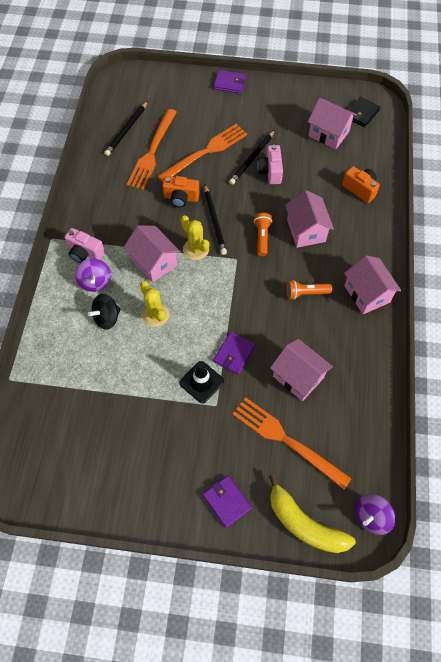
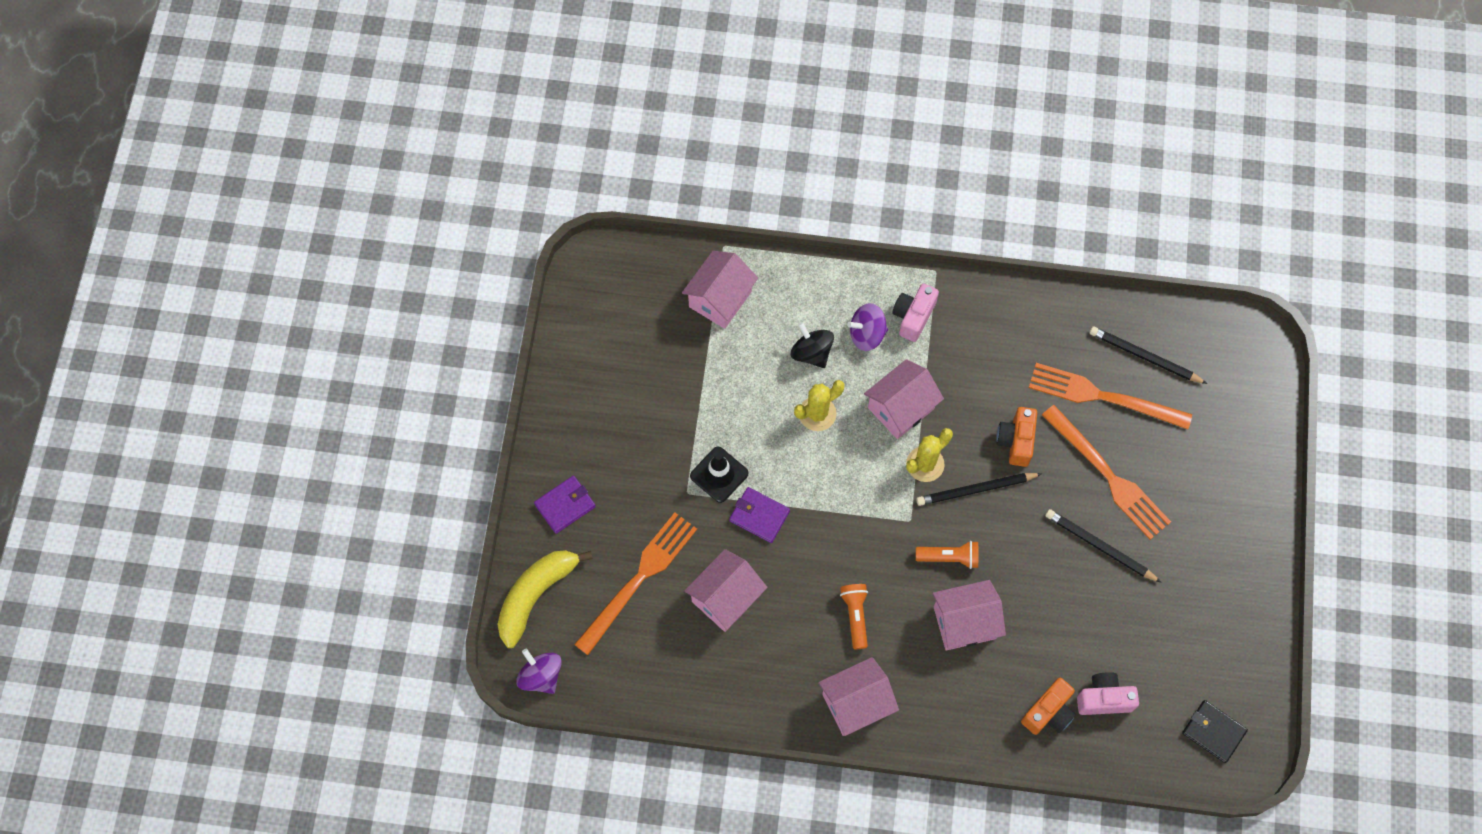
camera: 90 degrees right, 5 degrees up
(229, 83) = (1263, 513): purple wallet -> none
(270, 171) = (1076, 574): pink camera -> pink camera (1104, 699)
(328, 134) = (1162, 671): pink house -> pink house (720, 299)

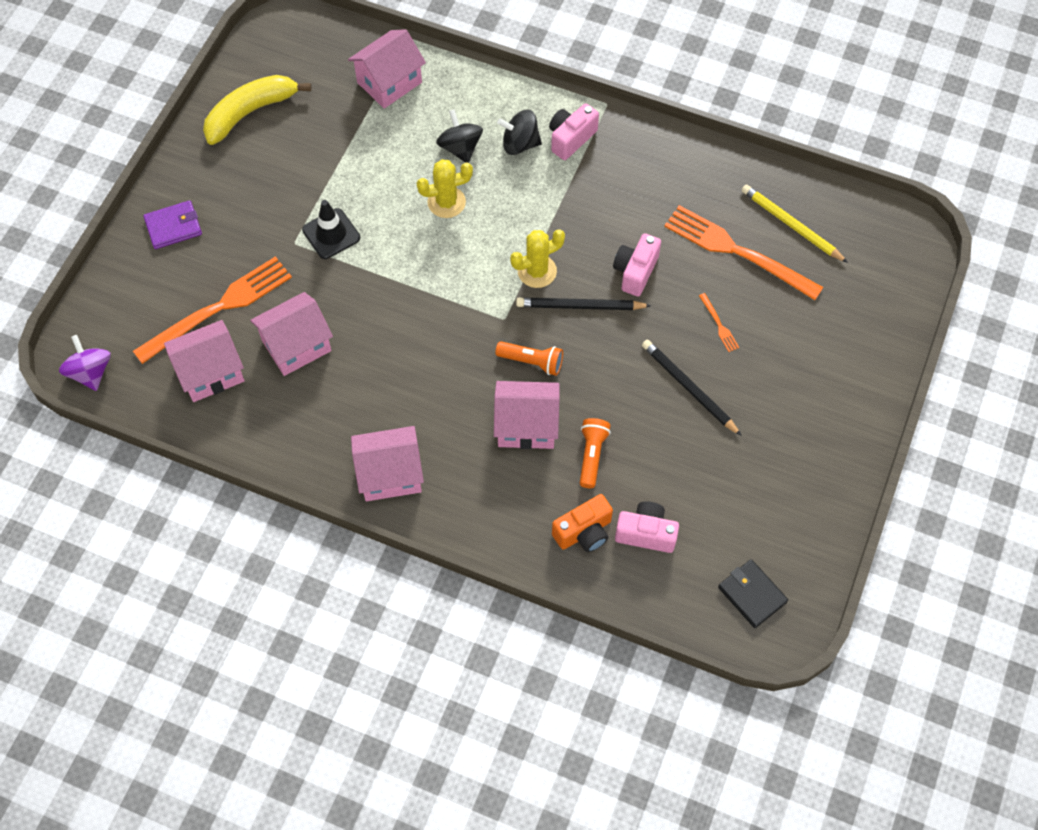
camera: 15 degrees right, 5 degrees down
(536, 595) = (114, 299): yellow banana -> yellow banana (250, 112)
(759, 516) = (356, 279): purple wallet -> none
(855, 616) = (418, 393): orange flashlight -> orange flashlight (592, 455)
(867, 334) = (520, 144): purple spinning top -> black spinning top
(901, 408) = (530, 216): pink house -> pink house (210, 372)
(1016, 441) = (635, 271): orange camera -> pink camera
(1108, 476) = (719, 324): orange fork -> orange fork, size x0.40
(1144, 357) = (791, 225): black pencil -> yellow pencil

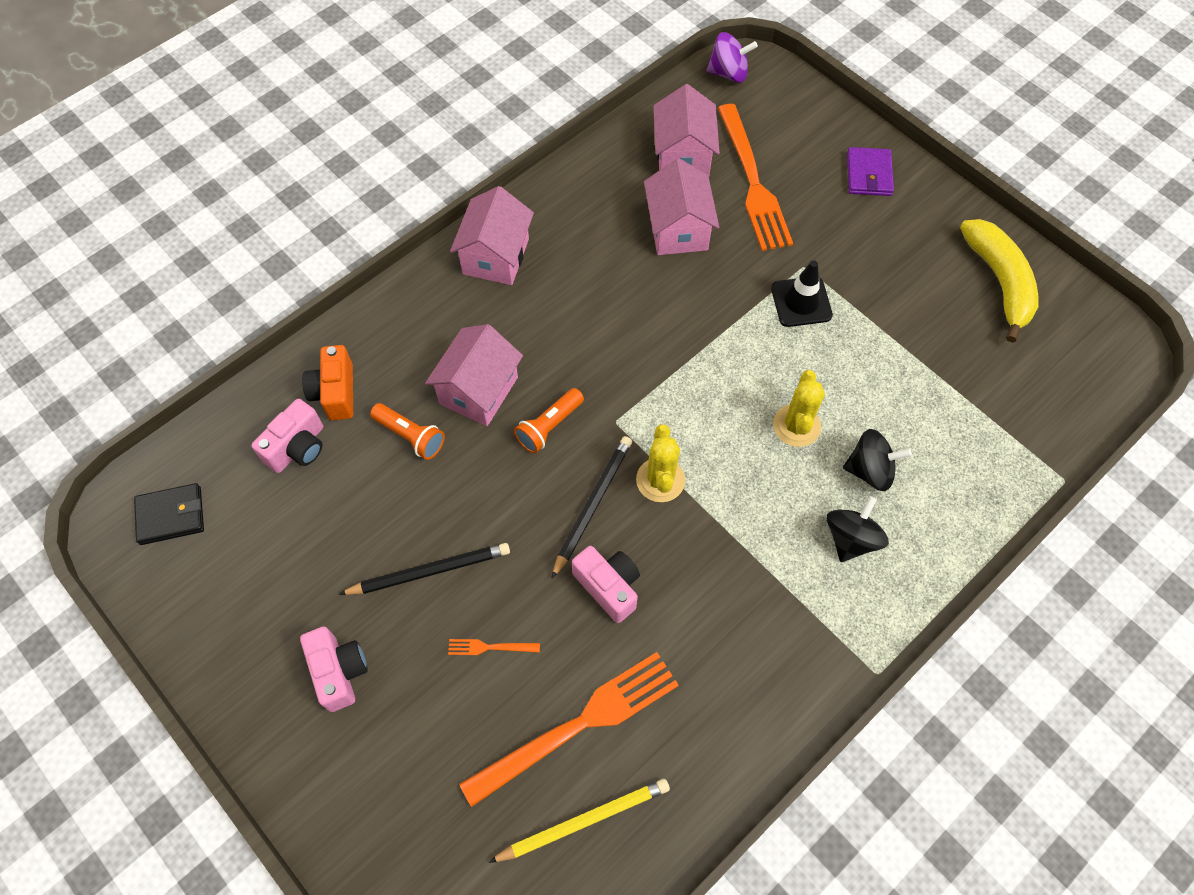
camera: 115 degrees right, 0 degrees up
(389, 82) = (999, 432): pink house -> none
(571, 138) = (836, 602): pink camera -> pink camera (339, 671)

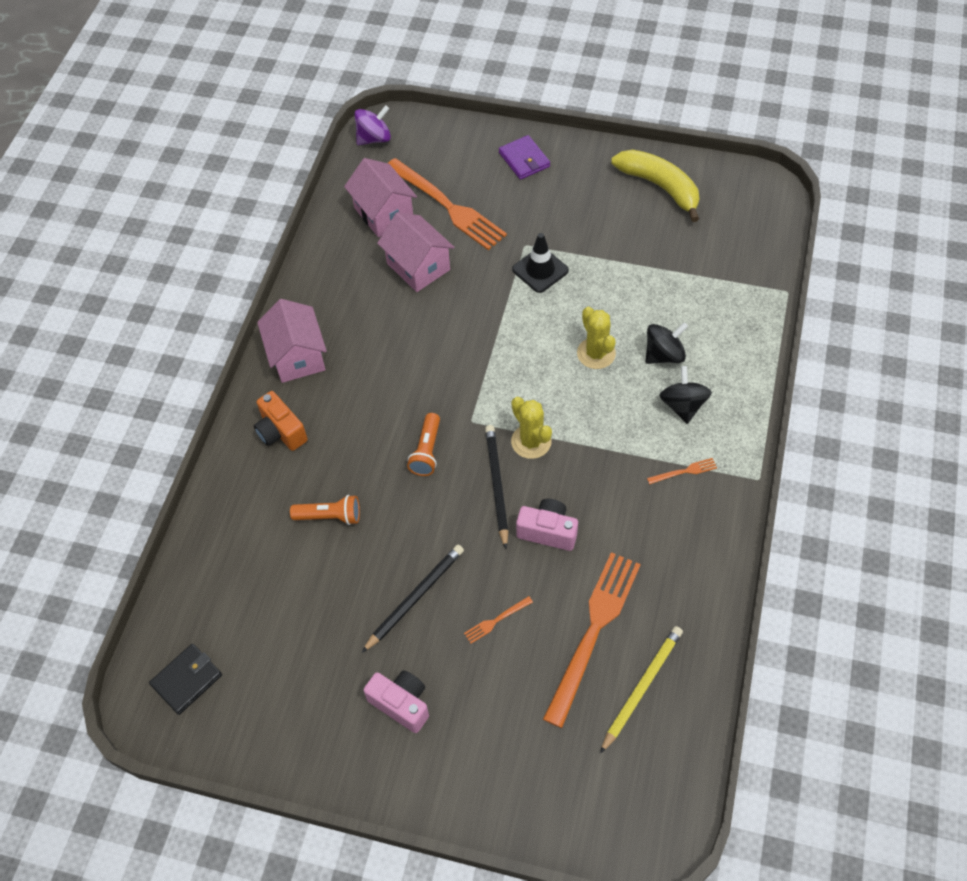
camera: 30 degrees left, 5 degrees down
(297, 447) = (249, 574): pink camera -> none
(335, 392) = (248, 519): orange camera -> orange camera (281, 432)
(479, 390) = (356, 456): pink house -> none
(800, 613) = (684, 471): none -> orange fork

